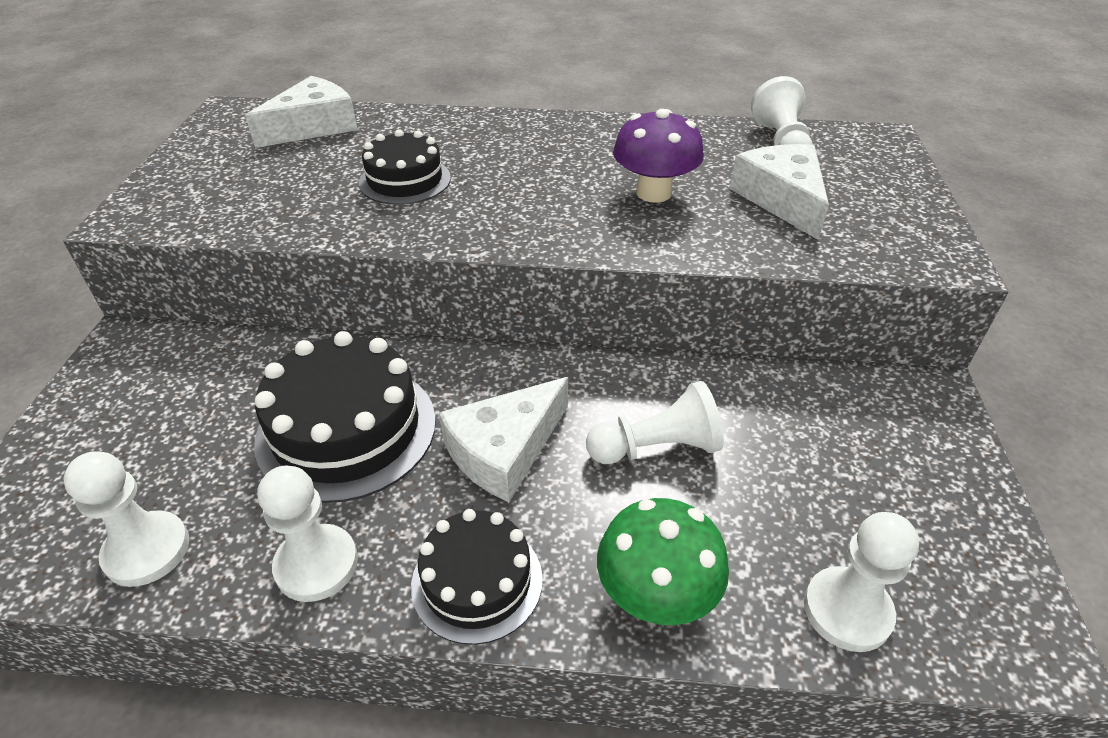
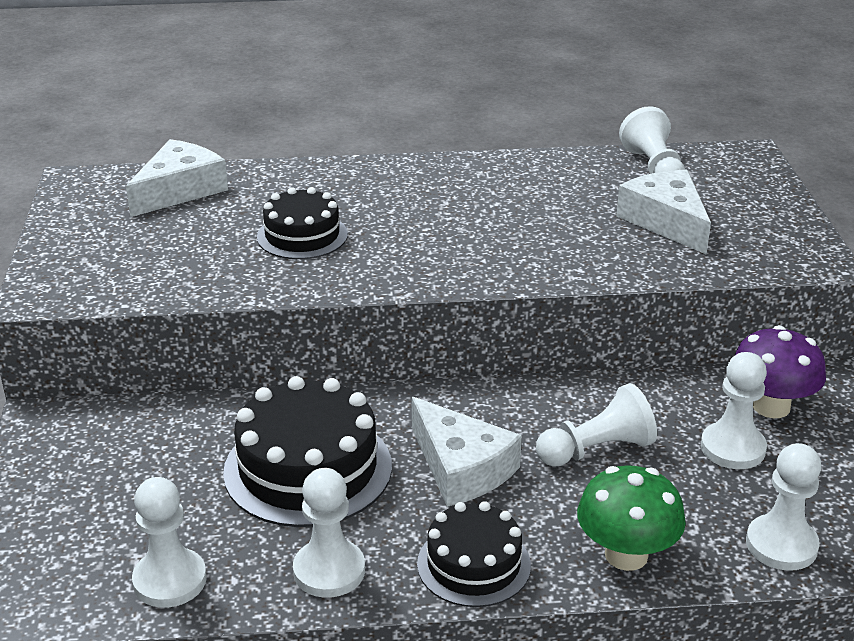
camera: 10 degrees left, 10 degrees down
(504, 450) = (461, 468): white cheese -> white cheese turned 75 degrees counterclockwise
(653, 193) = (547, 226): purple mushroom -> purple mushroom (771, 406)
(810, 466) = (732, 448): none -> white pawn

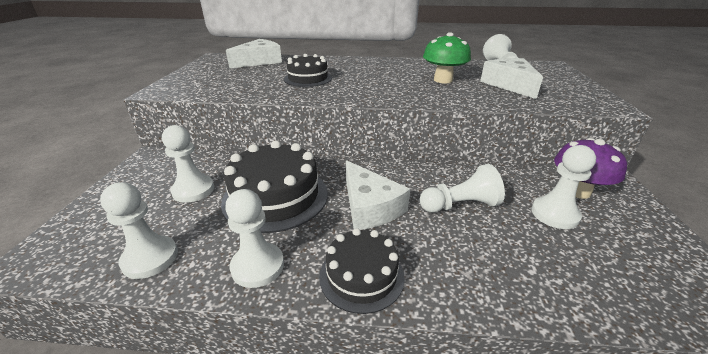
camera: 10 degrees right, 0 degrees up
(626, 555) = (479, 284): green mushroom -> green mushroom (443, 80)
(781, 545) = (608, 293): white pawn -> white pawn (193, 190)

